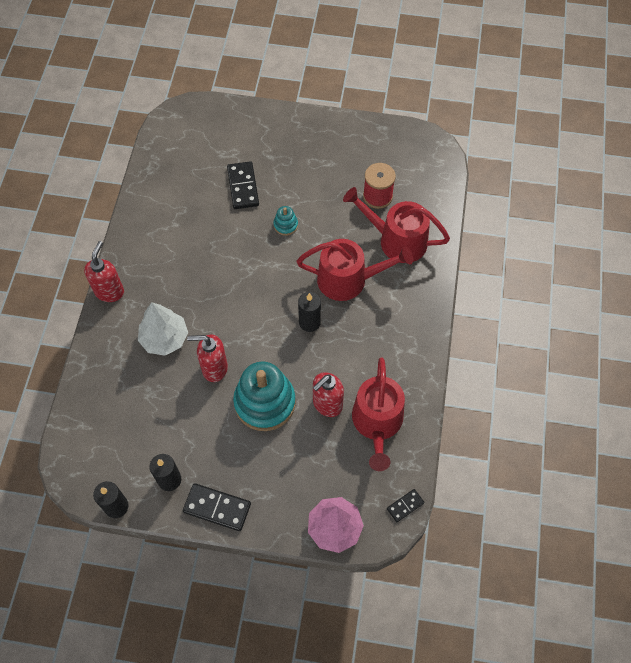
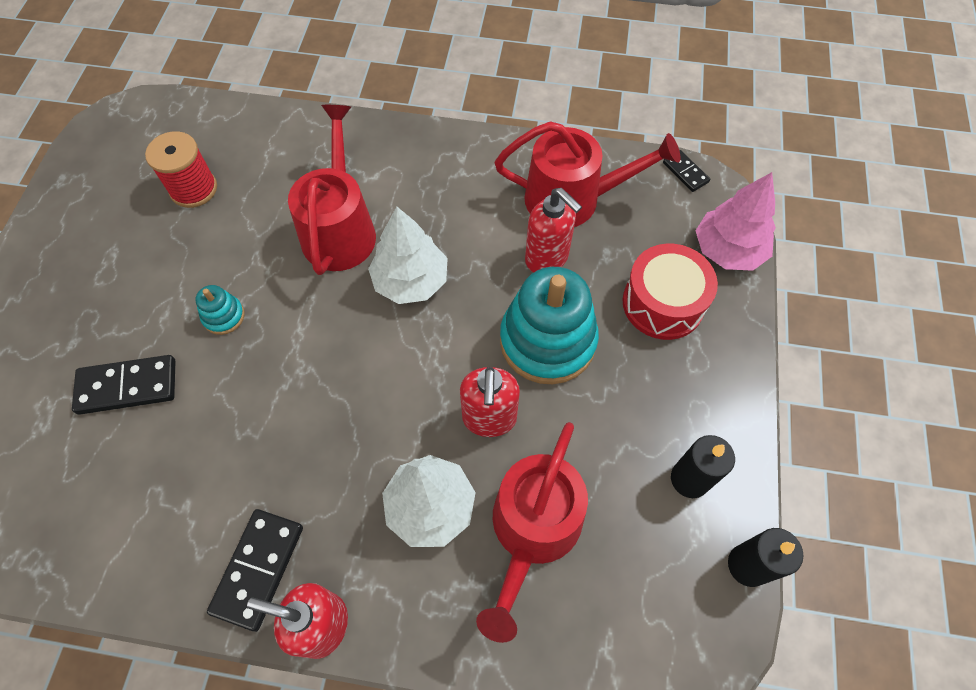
camera: 90 degrees left, 0 degrees up
(217, 508) = (725, 403): black domino -> black domino (258, 569)
(291, 477) = (663, 303): none -> red drum
(309, 322) = (410, 281): black candle -> white tree
(397, 240) = (278, 168): red watering can -> red watering can (532, 530)

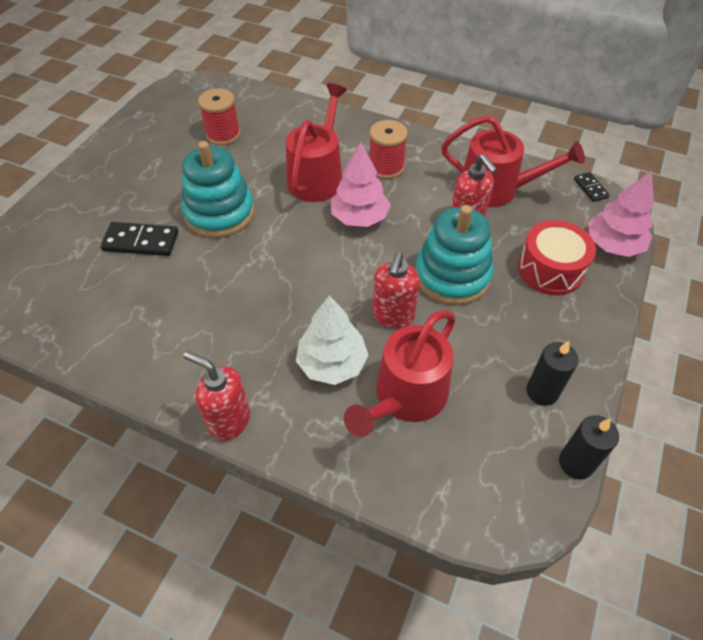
camera: 15 degrees right, 10 degrees down
(223, 316) = (219, 213): turquoise stacking toy -> turquoise stacking toy, size x2.26
(258, 569) = (195, 374): black domino -> none
(410, 281) = (359, 217): white tree -> pink tree
(426, 195) = (386, 167): none -> red spool

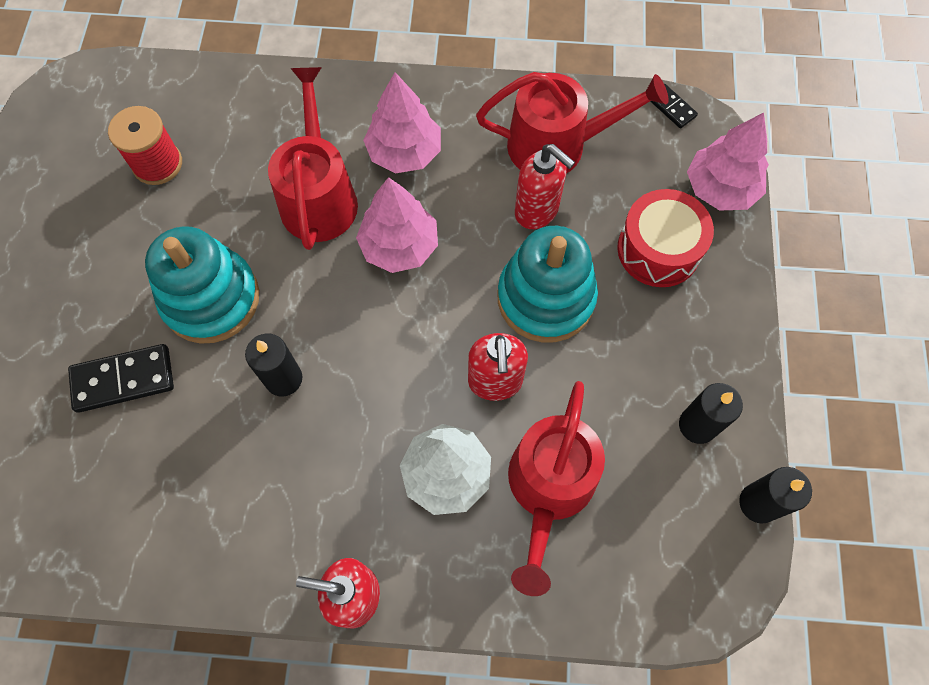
camera: 20 degrees left, 15 degrees up
(244, 271) = (283, 379): none -> black candle
(386, 167) = (404, 152): red spool -> pink tree

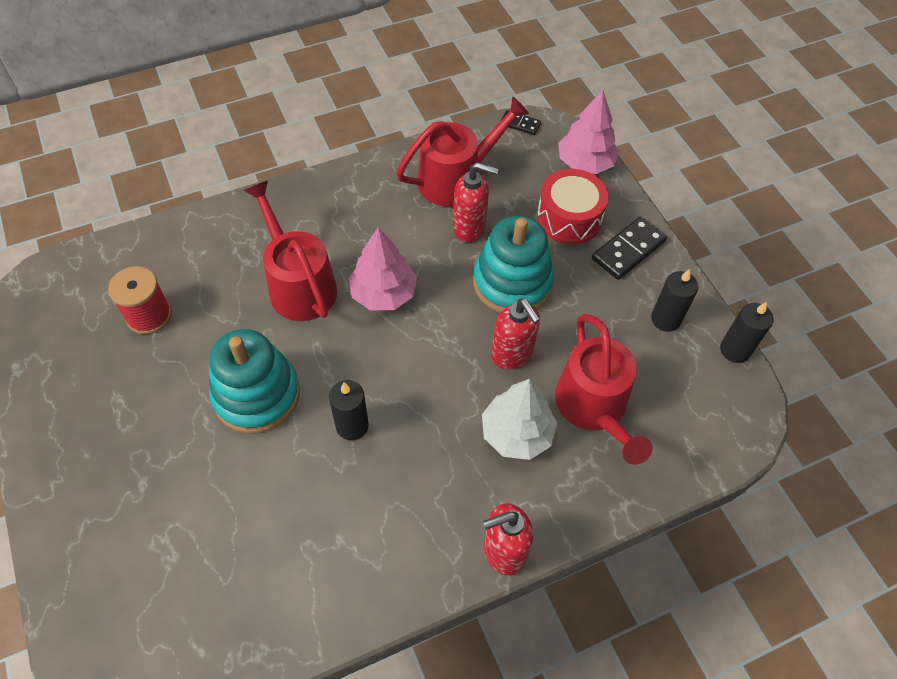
camera: 30 degrees left, 10 degrees down
(123, 380) = (219, 488): black domino -> black domino (628, 250)
(404, 152) = (347, 227): pink tree -> none

